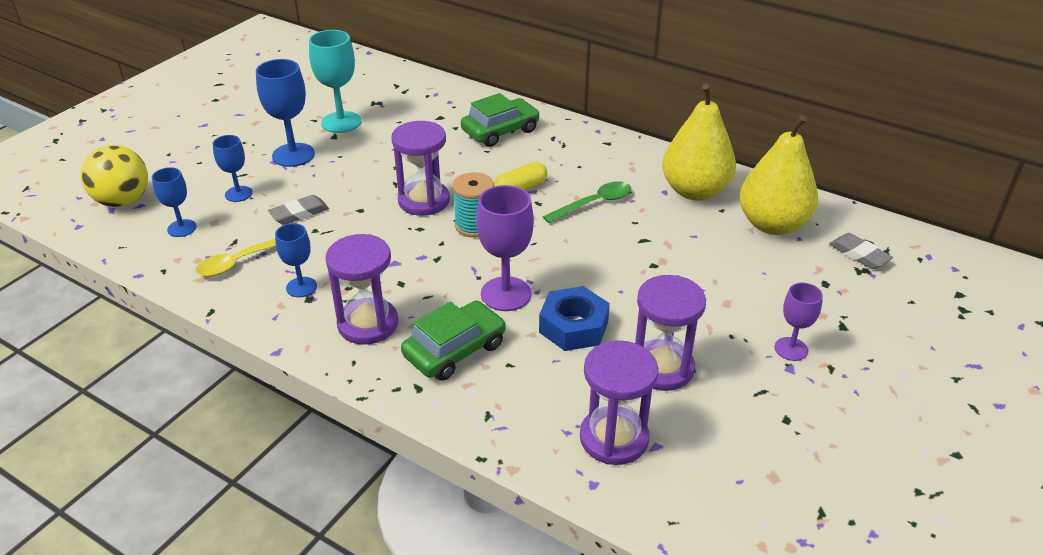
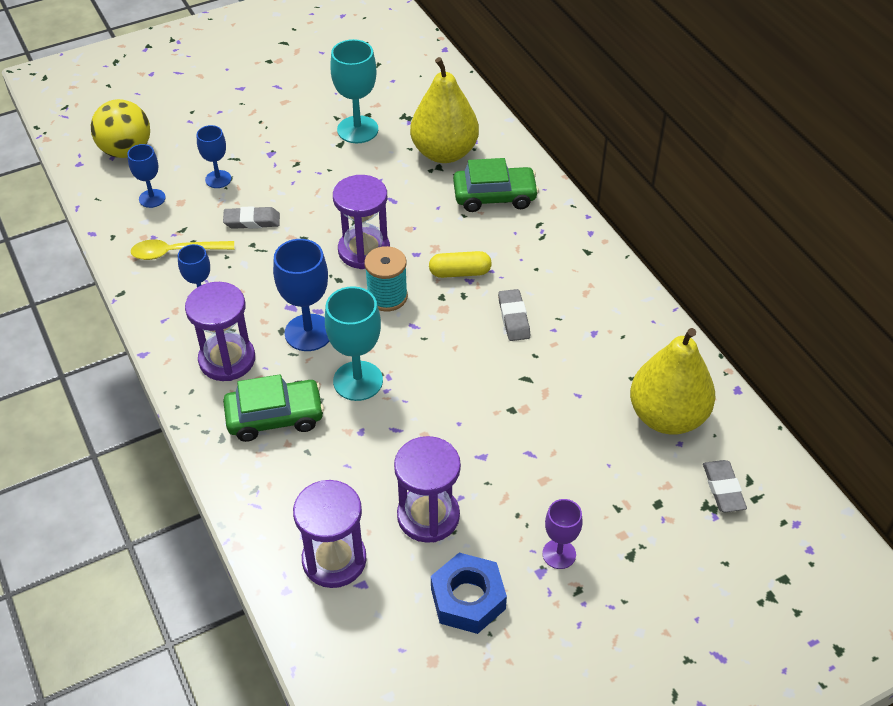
camera: 30 degrees right, 10 degrees up
(293, 155) = (291, 153): blue goblet -> blue goblet (308, 332)
(506, 294) = (358, 381): purple goblet -> turquoise goblet
(573, 326) = (388, 440): blue nut -> blue nut (468, 599)
(594, 203) = (514, 318): green spoon -> grey eraser
(695, 191) = (624, 345): yellow pear -> yellow pear (444, 153)

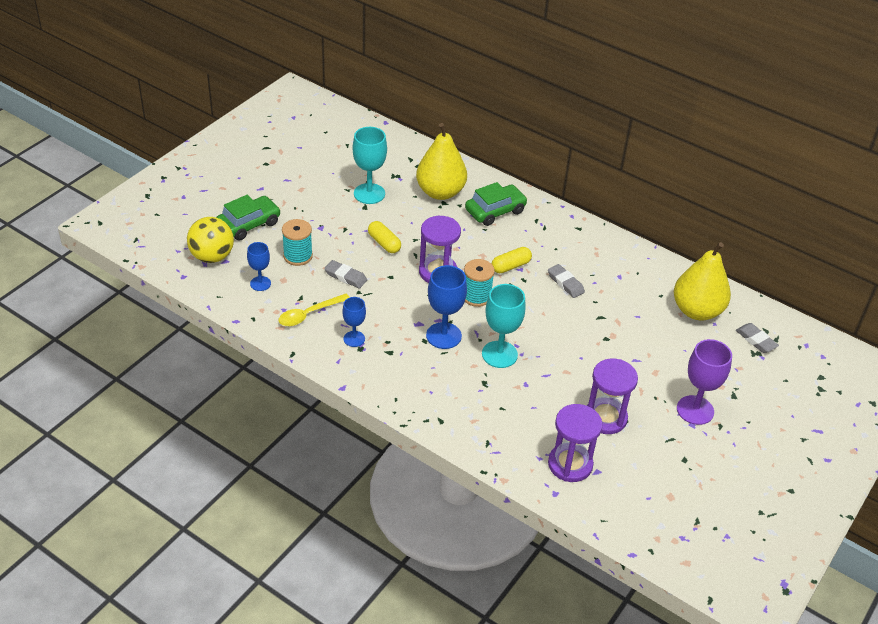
camera: 30 degrees left, 5 degrees down
(218, 179) = (298, 256): blue goblet -> turquoise spool
(227, 360) = (403, 371): purple hourglass -> none
(252, 221) = (345, 276): grey eraser -> grey eraser turned 60 degrees clockwise
(275, 417) = (464, 395): green car -> green car (249, 224)
(328, 195) = (384, 243): none -> yellow capsule
(468, 599) = (664, 455): blue nut -> none
(559, 554) = (695, 410): purple goblet -> purple goblet, size x1.65

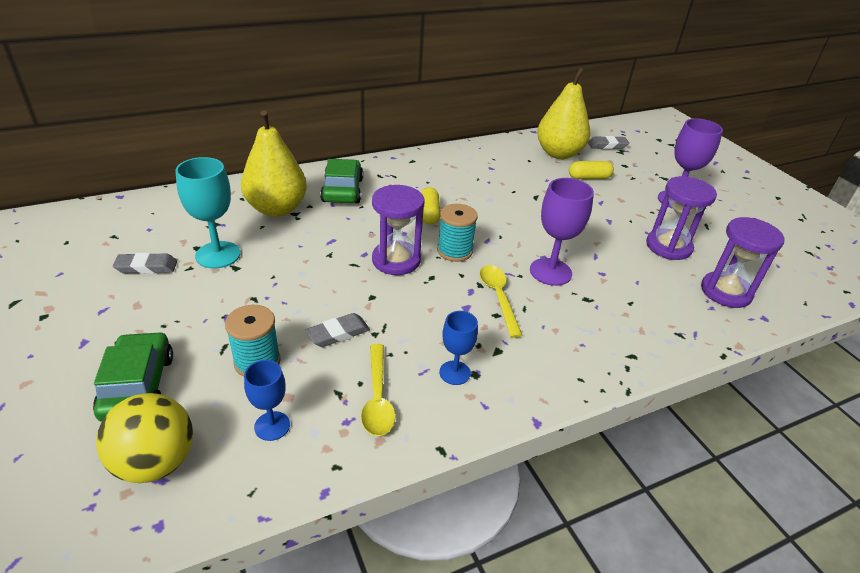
camera: 60 degrees left, 5 degrees down
(384, 243) = (312, 278): yellow capsule -> yellow capsule (589, 177)
(443, 336) = (498, 297): blue goblet -> yellow spoon
(499, 354) = (550, 272): turquoise goblet -> purple goblet
(565, 283) = (478, 195): grey eraser -> grey eraser (146, 267)

